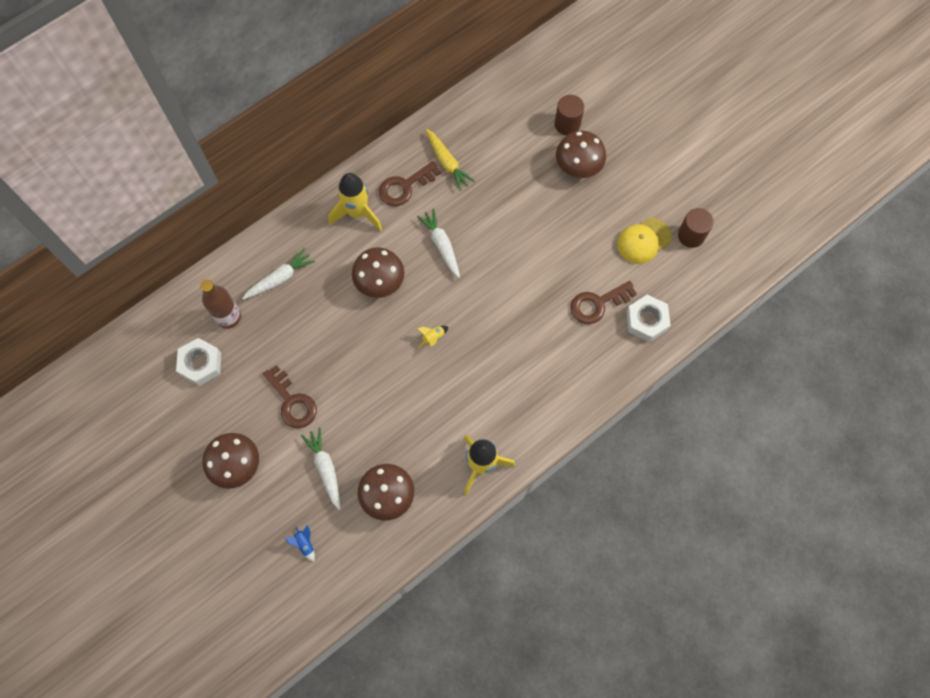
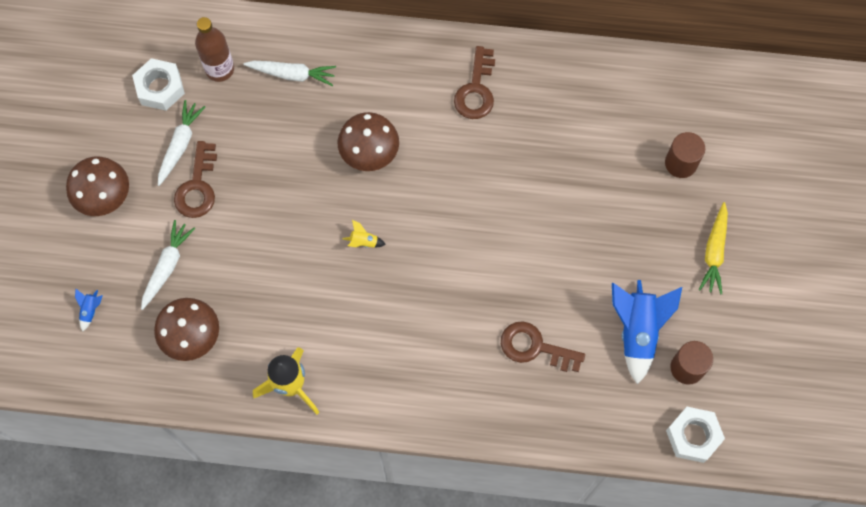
camera: 45 degrees right, 0 degrees up
(357, 213) = (412, 76): yellow rocket -> none
(405, 186) = (476, 90): brown key -> brown key turned 90 degrees counterclockwise
(441, 245) = (454, 169): white carrot -> white carrot (180, 145)
(447, 162) = (535, 101): yellow carrot -> yellow carrot (714, 252)
(578, 166) = (649, 210): brown mushroom -> none
(643, 241) = (637, 331): yellow cap -> blue rocket
(646, 320) = (563, 403): white nut -> white nut (693, 436)

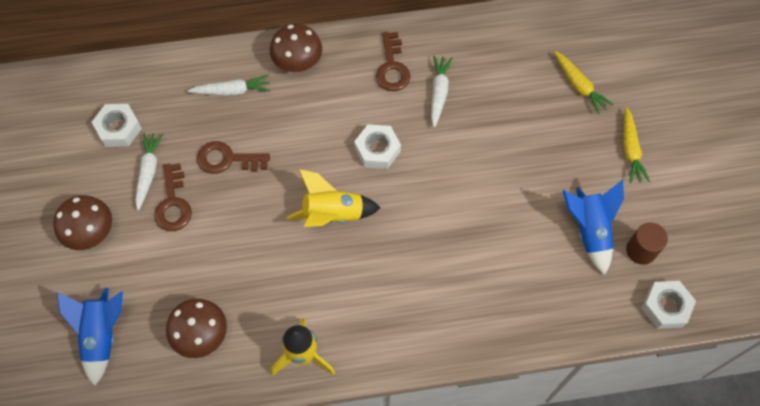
camera: 15 degrees left, 5 degrees down
(90, 310) = (102, 335): blue rocket -> blue rocket, size x2.39
(167, 266) = (163, 279): white carrot -> white carrot (439, 93)
(220, 69) = (167, 101): brown bottle -> none
(363, 242) = (333, 214): yellow rocket -> yellow rocket, size x2.39
(369, 153) = (316, 139): brown mushroom -> brown mushroom (298, 62)
(432, 181) = (377, 150): none -> white nut
(535, 347) = (507, 266): brown key -> brown key (227, 159)
(681, 163) = (579, 86): brown cylinder -> yellow carrot

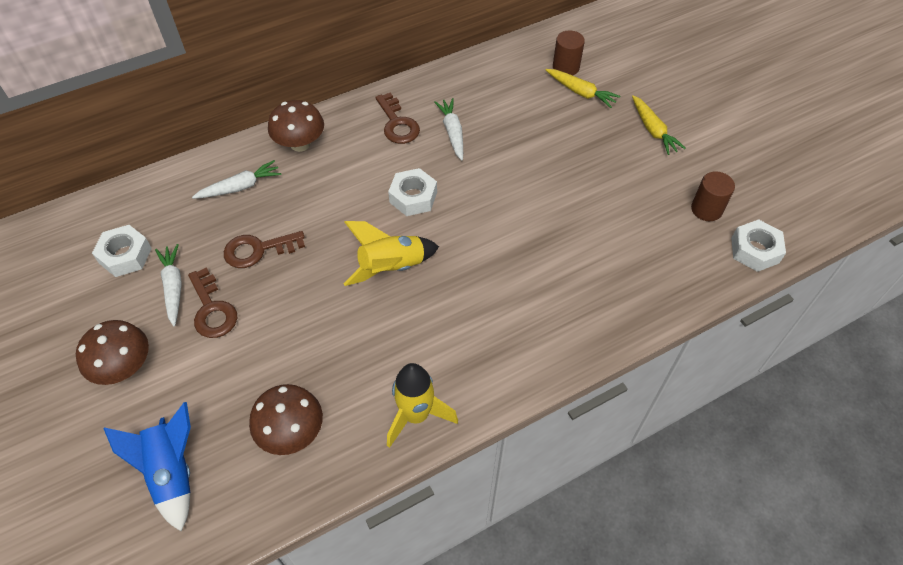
camera: 20 degrees left, 10 degrees down
(577, 53) = (566, 67): none -> brown cylinder
(589, 231) = (650, 207): blue rocket -> none

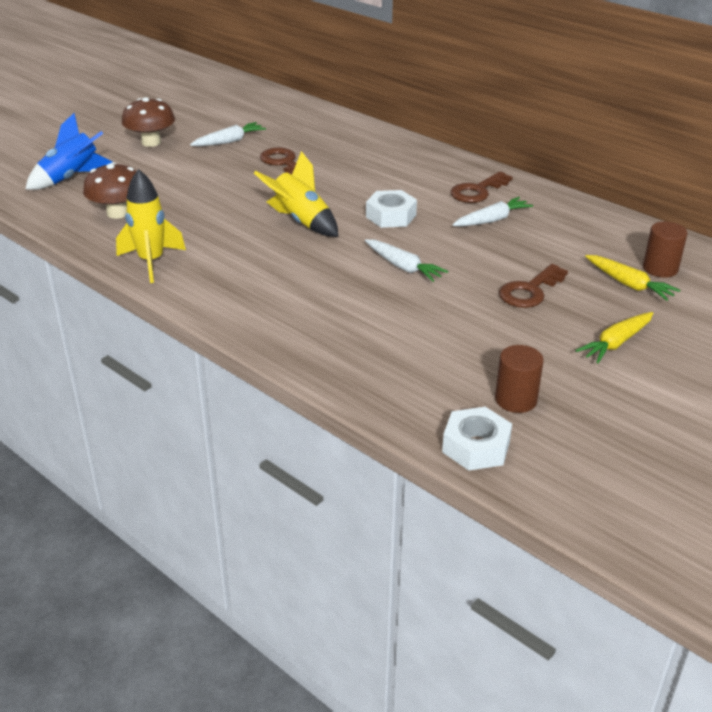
camera: 70 degrees right, 20 degrees down
(125, 255) = (248, 119): white nut -> none
(212, 309) = (216, 159): brown key -> brown key (530, 291)
(240, 187) = (344, 142): white carrot -> white carrot (403, 267)
(300, 144) = (412, 154): brown mushroom -> none
(581, 92) = (629, 284): yellow carrot -> yellow carrot turned 60 degrees counterclockwise

